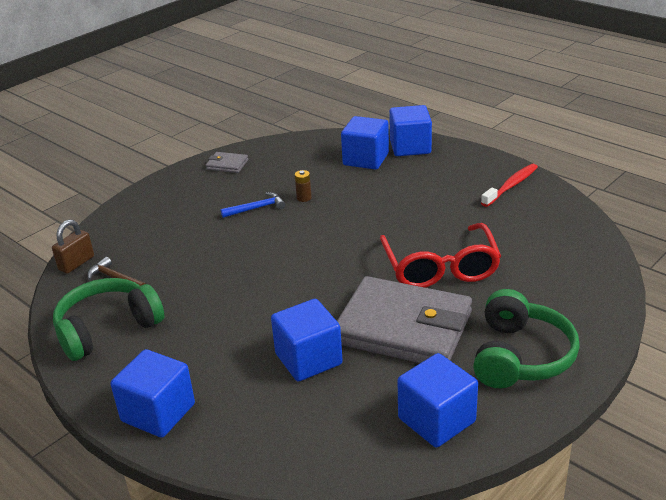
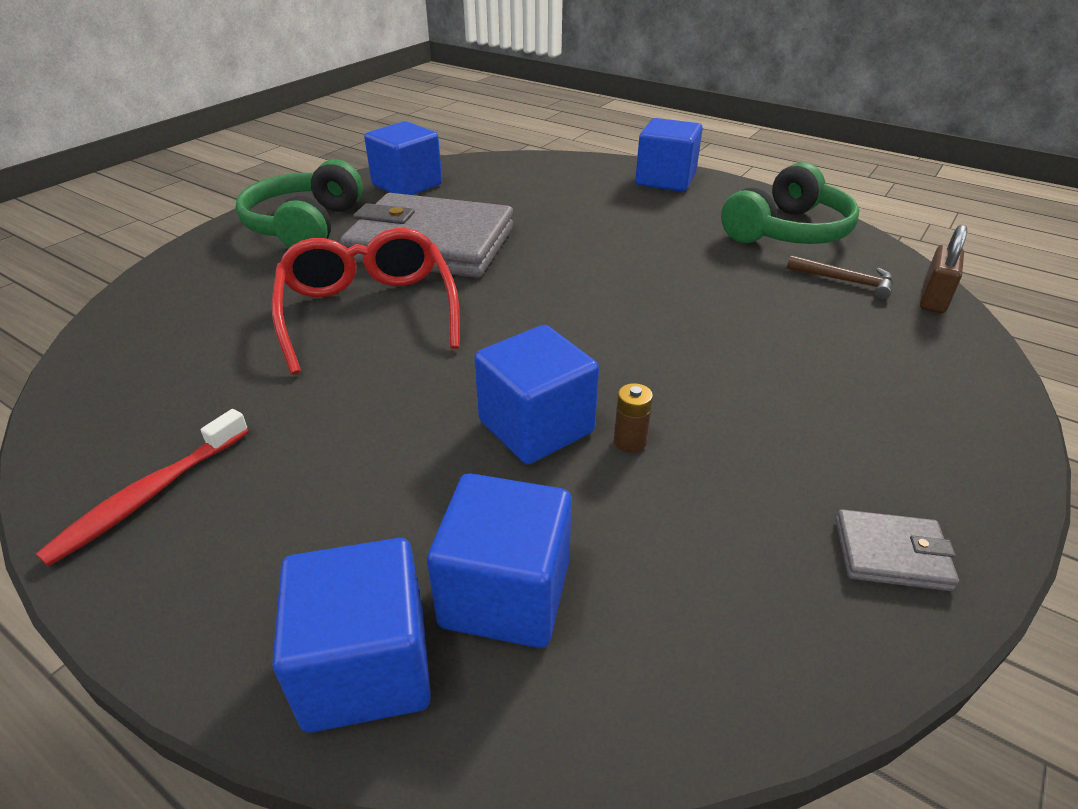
camera: 170 degrees right, 5 degrees up
(256, 208) = (717, 411): blue hammer -> none
(308, 359) = (537, 216): blue cube -> blue cube (536, 426)

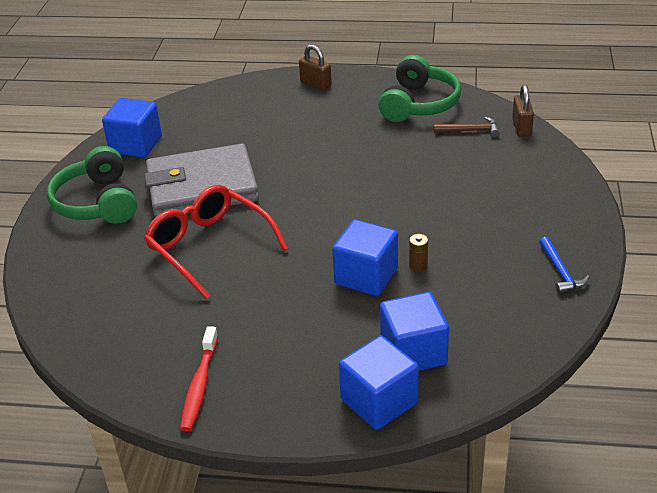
camera: 25 degrees left, 0 degrees up
(665, 180) = (316, 84): blue cube -> brown padlock
(891, 554) = (560, 272): grey wallet -> blue hammer

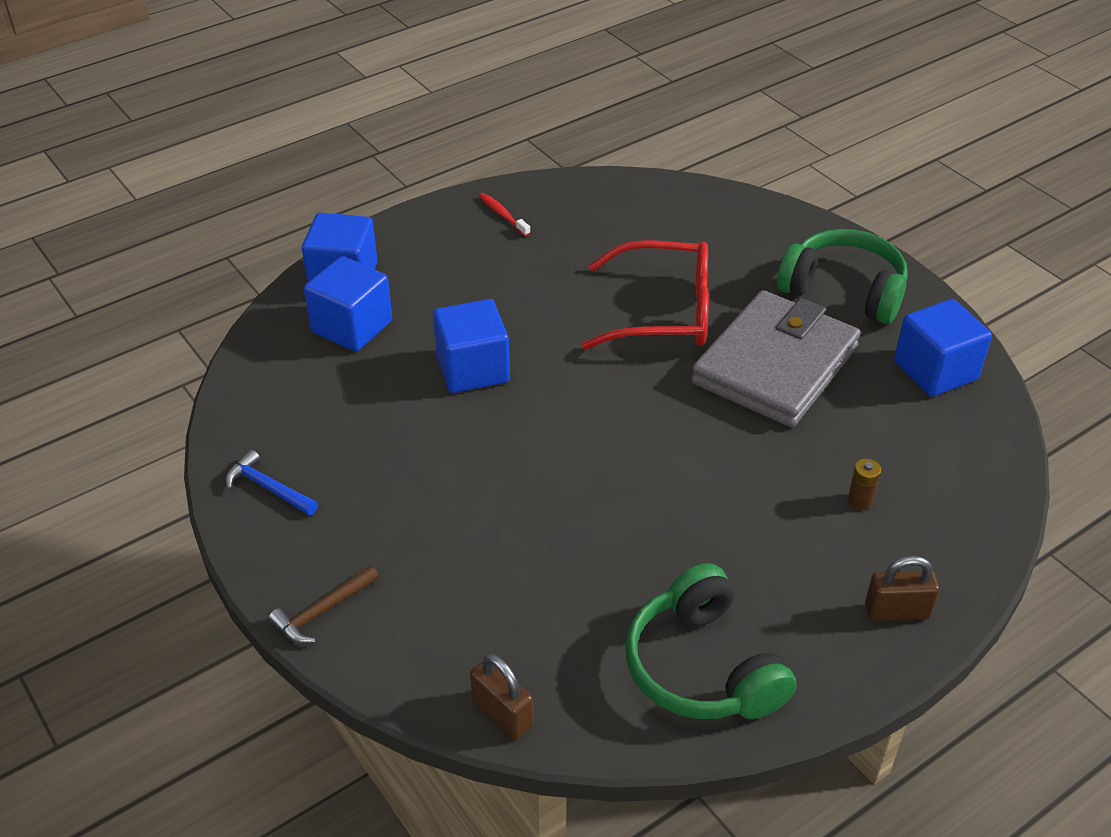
camera: 135 degrees right, 5 degrees up
(199, 385) = (502, 215): red toothbrush -> red toothbrush, size x0.65
(418, 266) = (431, 408): brown battery -> brown battery (860, 500)
(470, 131) = (570, 656): brown hammer -> brown hammer (322, 611)

